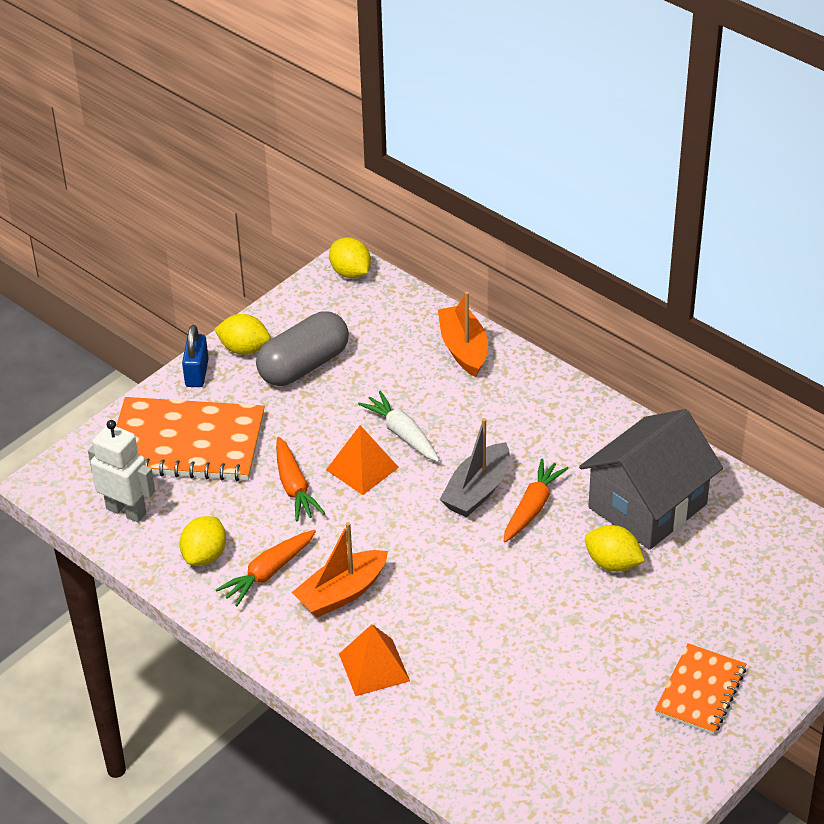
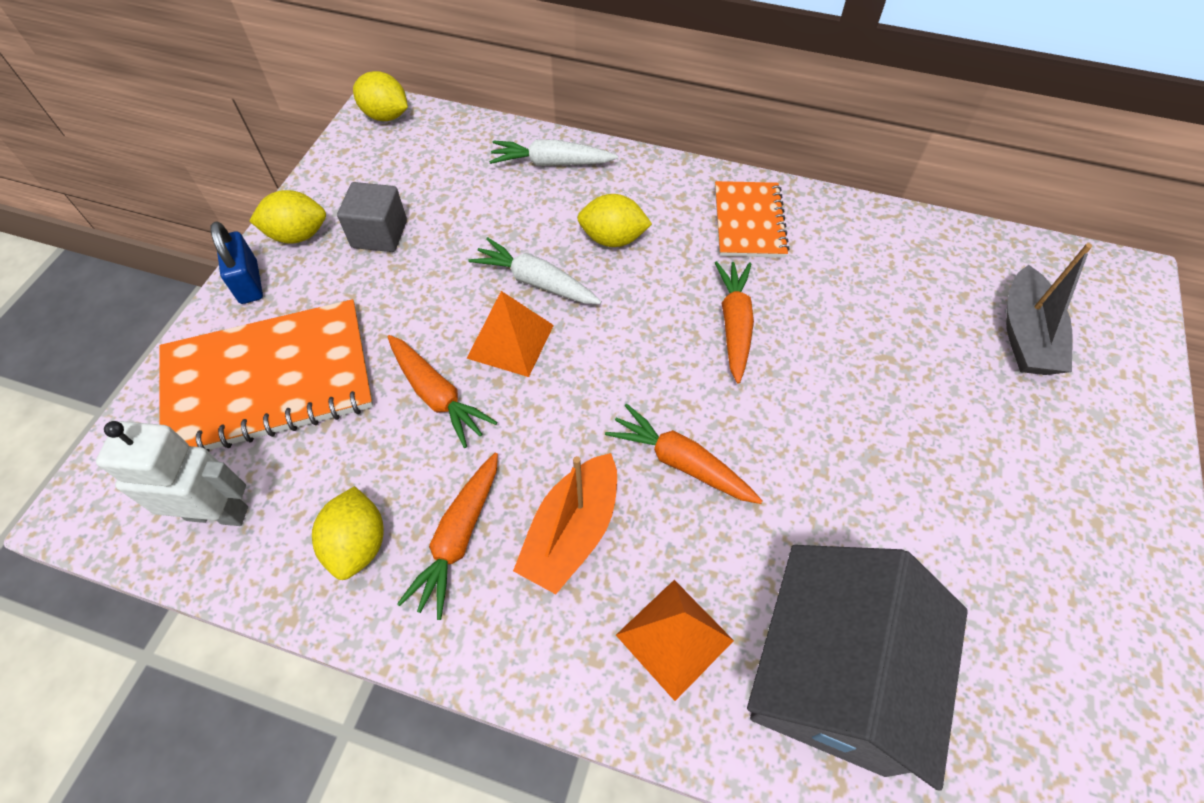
camera: 25 degrees left, 15 degrees up
(304, 365) = (379, 234): grey capsule -> grey cube
(437, 579) = (681, 462): none -> orange carrot
(463, 349) = (551, 163): orange boat -> white carrot
(477, 491) = (660, 325): grey boat -> grey boat (1025, 335)
(612, 563) = (866, 365): yellow lemon -> yellow lemon (613, 239)
(647, 506) = (854, 280): grey house -> grey house (832, 675)
(700, 691) = (1079, 502): orange notebook -> orange notebook (748, 221)

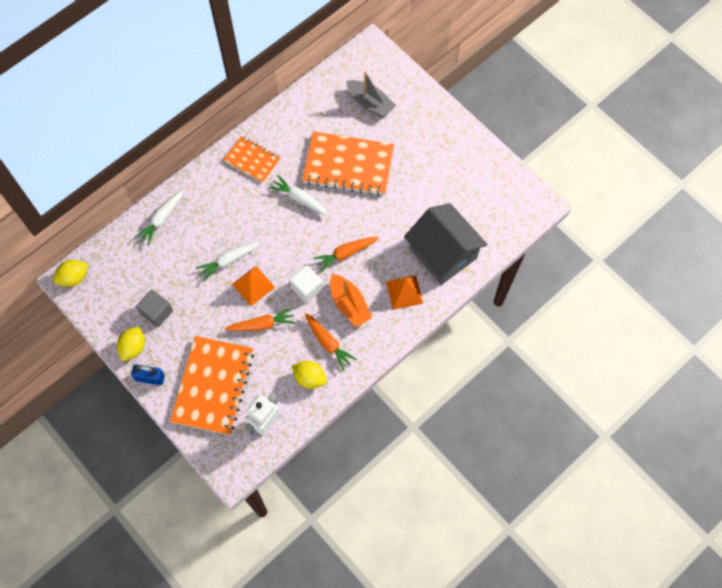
camera: 60 degrees left, 10 degrees up
(559, 432) = (307, 288): none -> white cube
(613, 239) = (225, 218): yellow lemon -> none
(734, 325) = (300, 199): orange carrot -> white carrot
(870, 366) = (348, 165): none -> orange notebook

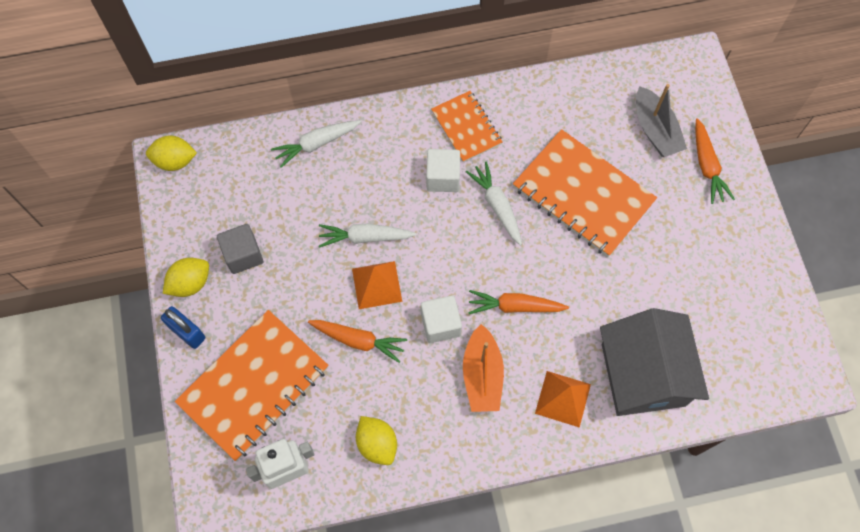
camera: 30 degrees right, 0 degrees up
(256, 199) = (443, 178): none -> white cube
(328, 343) = (427, 411): orange carrot -> orange carrot (707, 166)

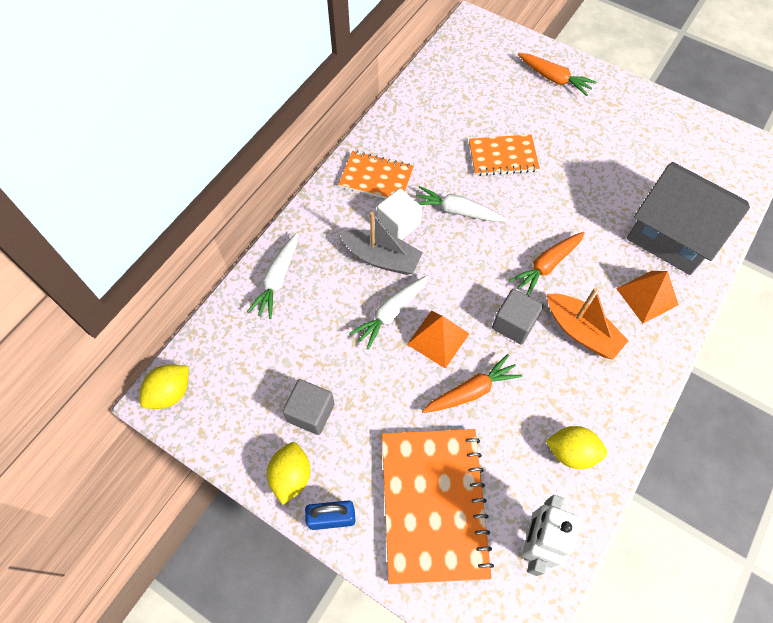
camera: 45 degrees left, 5 degrees down
(440, 324) = (514, 324): white cube -> grey cube
(583, 194) = (503, 156): orange notebook -> orange notebook, size x0.58
(655, 130) = (499, 82): grey boat -> grey boat (382, 258)

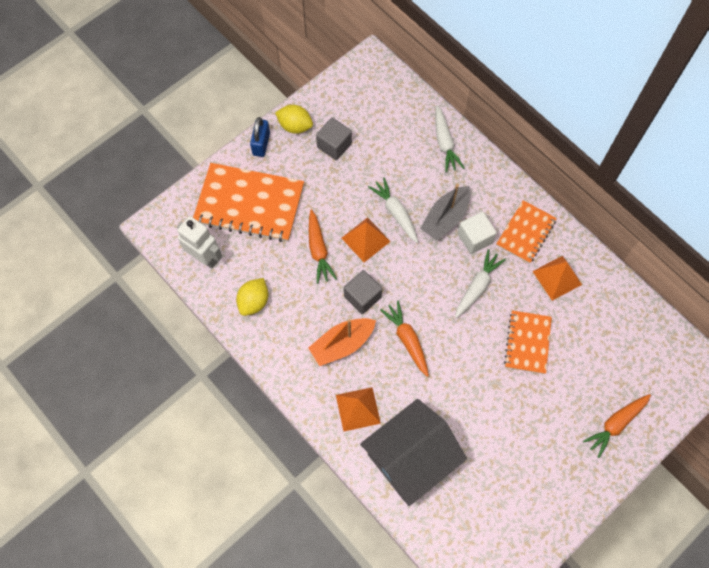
camera: 105 degrees right, 5 degrees up
(170, 393) = (373, 66): yellow lemon -> none
(277, 280) = (444, 143): white carrot -> white carrot turned 135 degrees counterclockwise
(420, 143) = (557, 278): none -> orange pyramid

